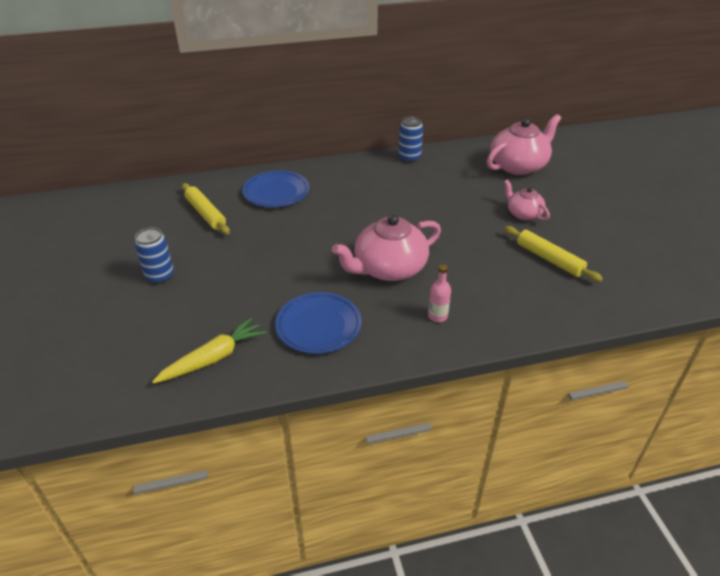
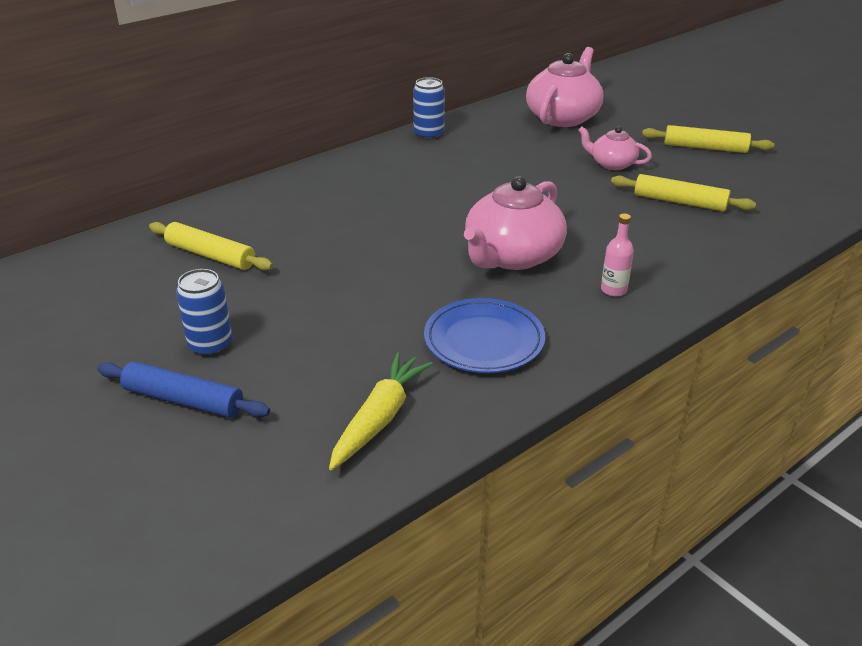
camera: 25 degrees left, 5 degrees down
(119, 307) = (184, 400): none -> blue rolling pin
(276, 192) = (289, 208): blue plate -> none
(611, 218) = (705, 147): none -> yellow rolling pin

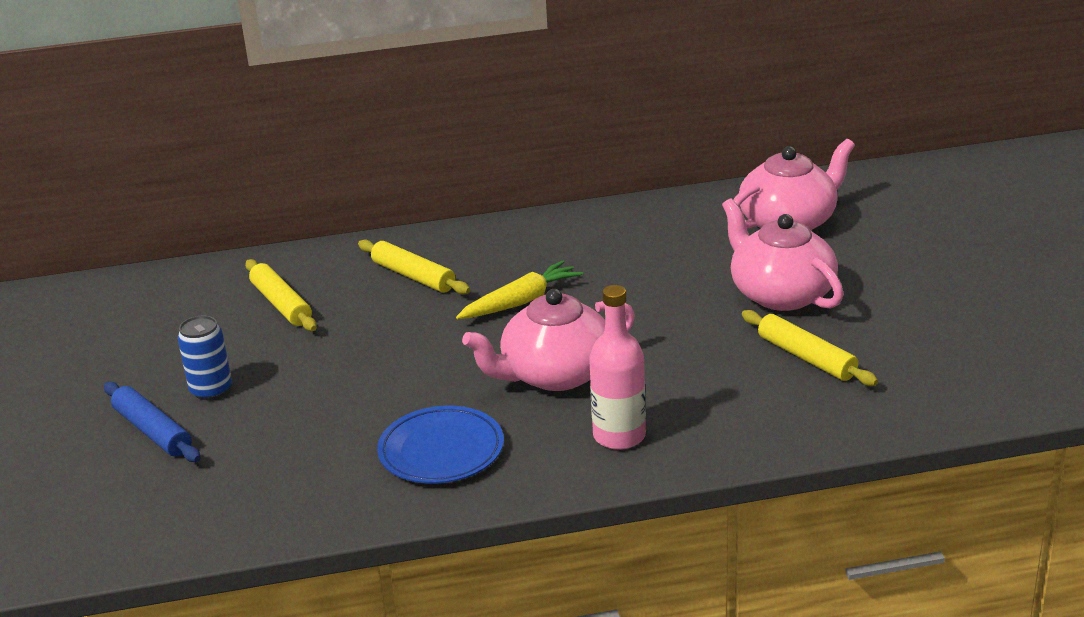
camera: 30 degrees right, 5 degrees down
(379, 418) = (286, 493): yellow carrot -> yellow carrot (521, 302)
(429, 134) = (611, 214): blue can -> none
(612, 164) = (780, 294): pink teapot -> pink teapot, size x1.81
(613, 290) = (619, 436): pink bottle -> pink bottle, size x1.78
(705, 147) = (921, 297): yellow rolling pin -> yellow rolling pin (413, 276)

